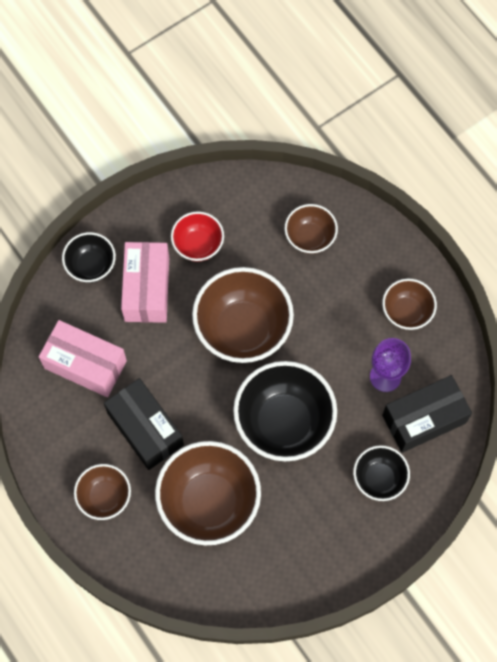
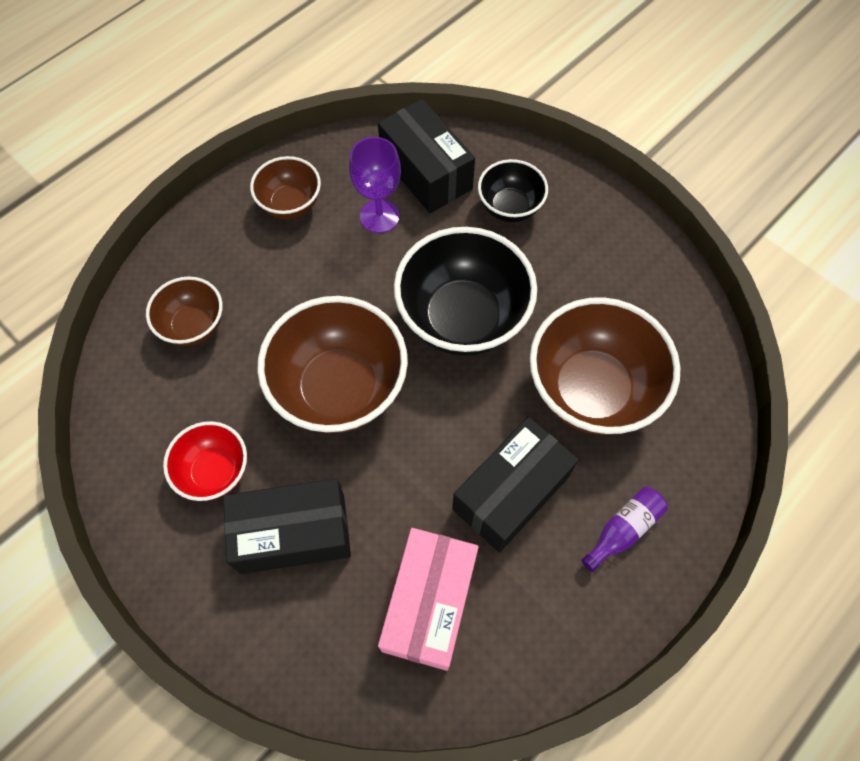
camera: 100 degrees left, 5 degrees down
(91, 266) = (262, 630): black bowl -> none
(105, 497) = (623, 530): brown bowl -> purple bottle
(147, 289) = (293, 533): pink box -> black box

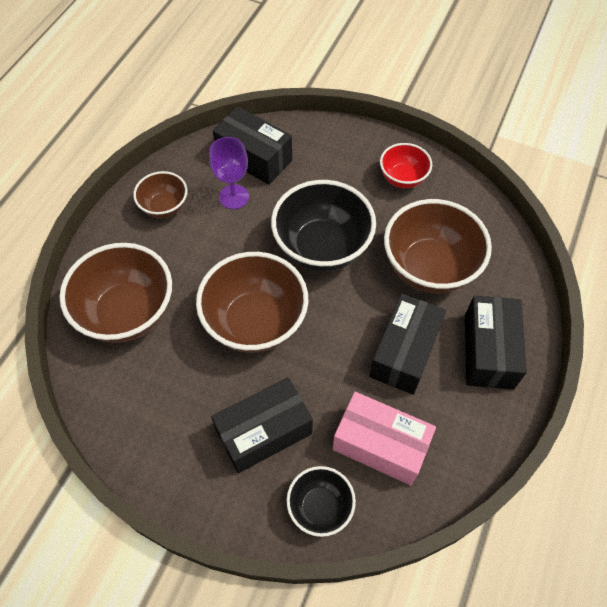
camera: 20 degrees left, 5 degrees down
(194, 325) = (128, 313): brown bowl -> brown bowl, size x1.83
(215, 471) = (188, 409): red bowl -> red bowl (402, 178)
(429, 603) = (380, 445): pink box -> pink box turned 60 degrees counterclockwise
(509, 207) = (323, 165): black bowl -> black bowl (320, 507)
(623, 530) = (488, 351): purple bottle -> black box

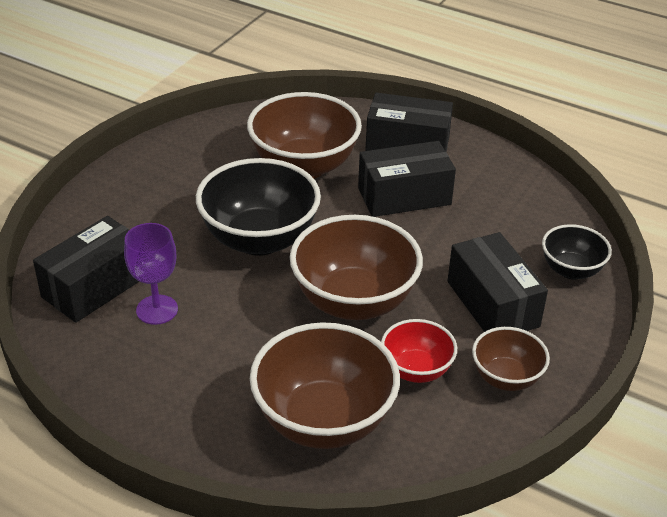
camera: 85 degrees left, 20 degrees down
(165, 207) = (153, 380): brown bowl -> brown bowl (506, 378)
(380, 445) = (505, 224): pink box -> none
(402, 178) = (175, 168): red bowl -> red bowl (416, 370)
(404, 352) = (404, 196): black box -> black box turned 45 degrees counterclockwise

